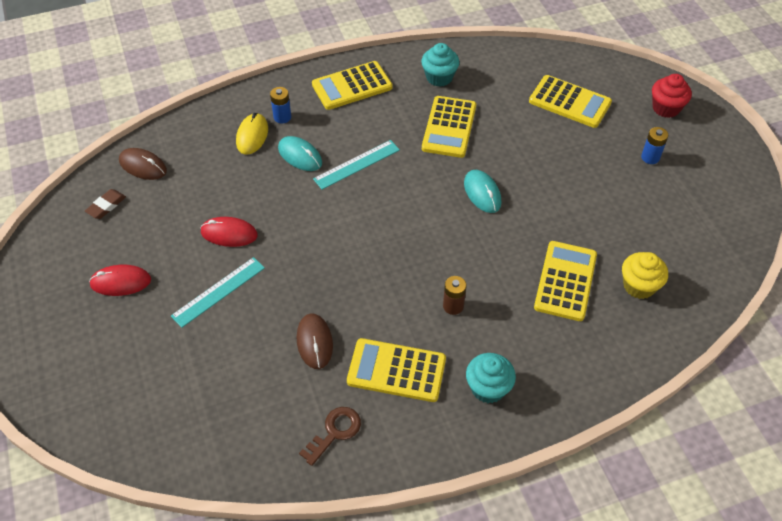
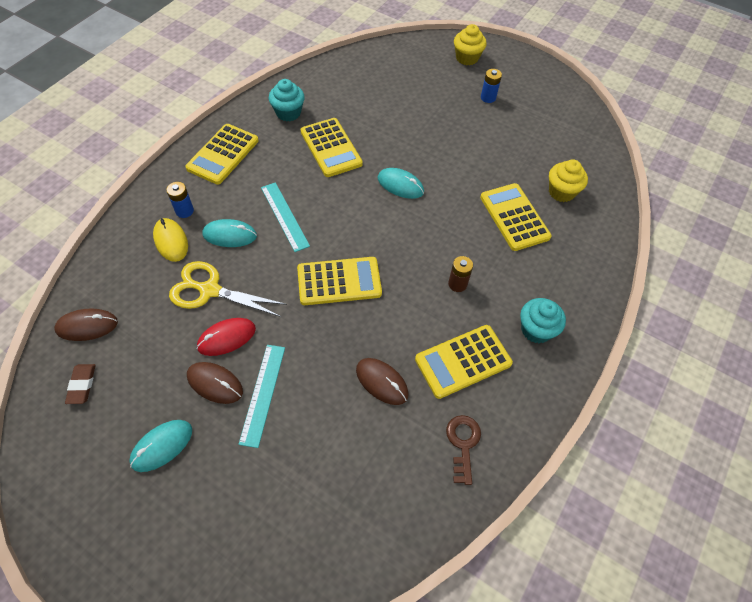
camera: 40 degrees left, 5 degrees up
(121, 282) = (162, 446): red mouse -> turquoise mouse
(192, 262) = (215, 383): none -> brown mouse
(248, 190) = (210, 290): none -> yellow scissors
(357, 164) = (284, 216): turquoise ruler -> turquoise ruler turned 45 degrees counterclockwise
(569, 102) = (400, 85): yellow calculator -> yellow calculator (339, 281)
(666, 108) = (467, 58): red cupcake -> yellow cupcake

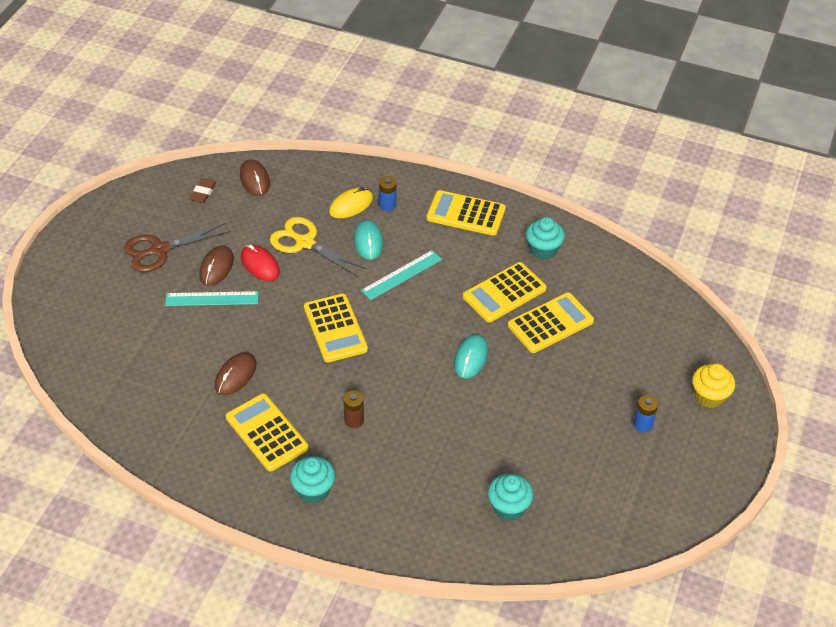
camera: 80 degrees right, 10 degrees down
(82, 385) = (203, 192): brown eraser -> brown eraser turned 60 degrees counterclockwise
(162, 446) = (160, 250): turquoise mouse -> brown scissors
(210, 290) = (305, 243): yellow scissors -> yellow scissors turned 60 degrees counterclockwise
(463, 444) = (185, 440): brown key -> none
(514, 217) = (456, 463): yellow calculator -> yellow calculator (550, 323)
(561, 192) = (508, 507): yellow cupcake -> turquoise cupcake

